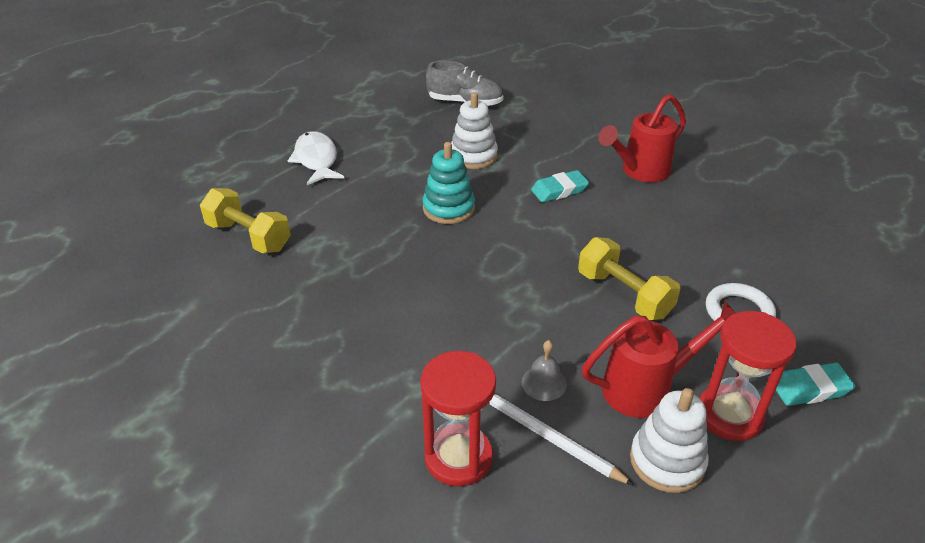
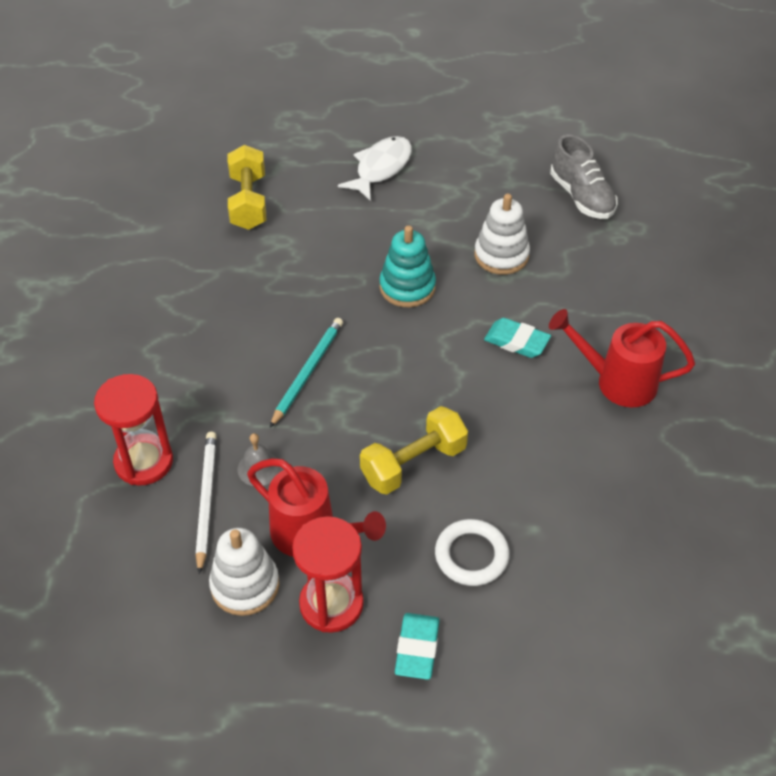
camera: 50 degrees right, 10 degrees up
(471, 300) = (307, 372): none -> turquoise pencil
(624, 295) = (413, 464): yellow dumbbell -> yellow dumbbell turned 45 degrees clockwise
(810, 388) = (417, 648): turquoise eraser -> turquoise eraser turned 60 degrees clockwise

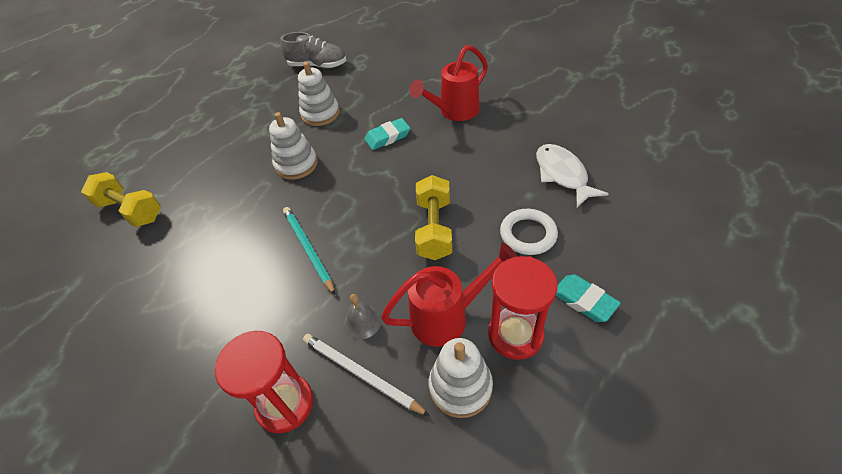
camera: 50 degrees left, 0 degrees up
(381, 168) = (193, 132): white fish -> white fish (562, 174)
(407, 287) = (296, 165): turquoise stacking toy -> white stacking toy

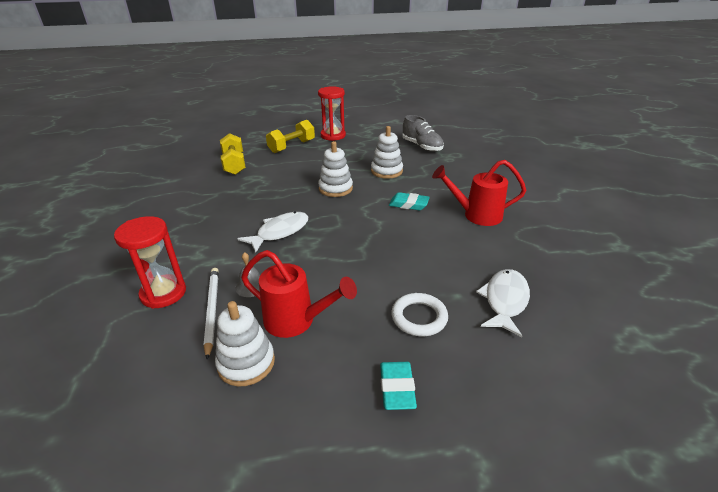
camera: 40 degrees right, 15 degrees down
(308, 249) = (280, 232): turquoise pencil -> white fish
(434, 229) = (361, 270): yellow dumbbell -> yellow dumbbell (292, 146)
(515, 334) = (319, 366): red hourglass -> red hourglass (333, 135)

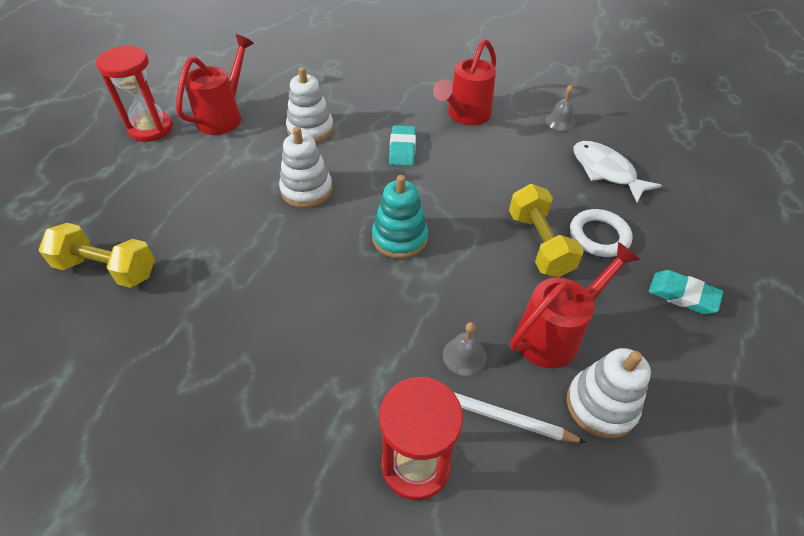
camera: 60 degrees left, 15 degrees up
(280, 232) = (364, 284): white fish -> none
(292, 146) = (130, 182): yellow dumbbell -> yellow dumbbell (539, 244)
(328, 230) = (399, 238): none -> turquoise stacking toy
(365, 146) = (224, 116): none -> red watering can
(408, 204) = (402, 149): turquoise eraser -> turquoise eraser turned 45 degrees counterclockwise
(422, 146) = (282, 75): grey shoe -> none
(536, 258) = (560, 121): none -> grey bell

